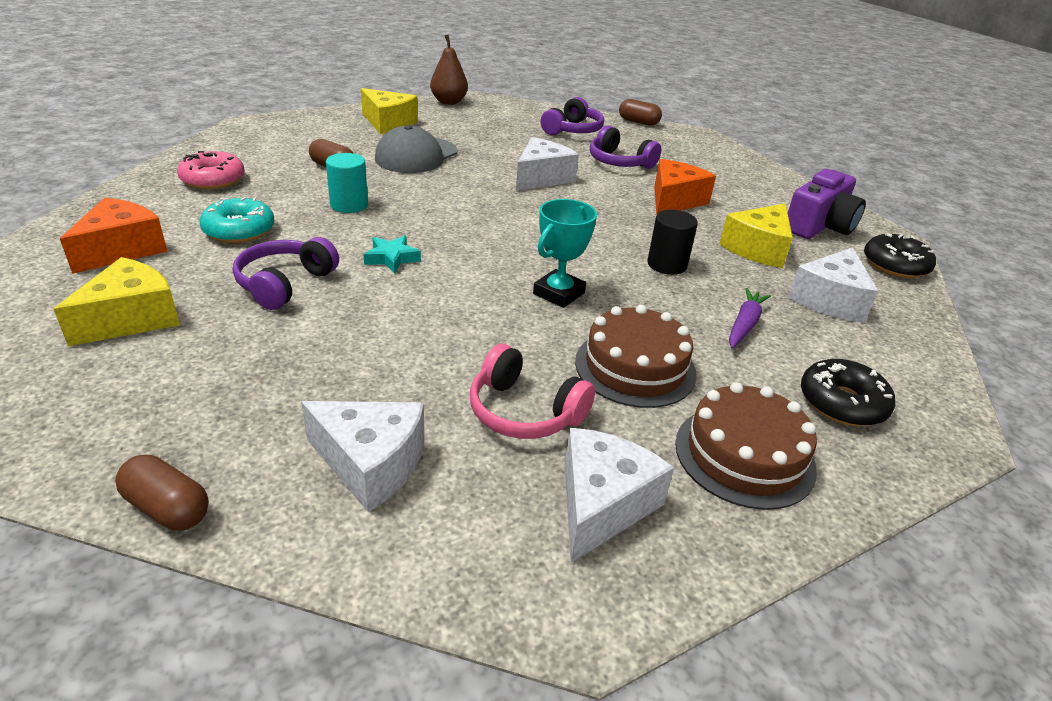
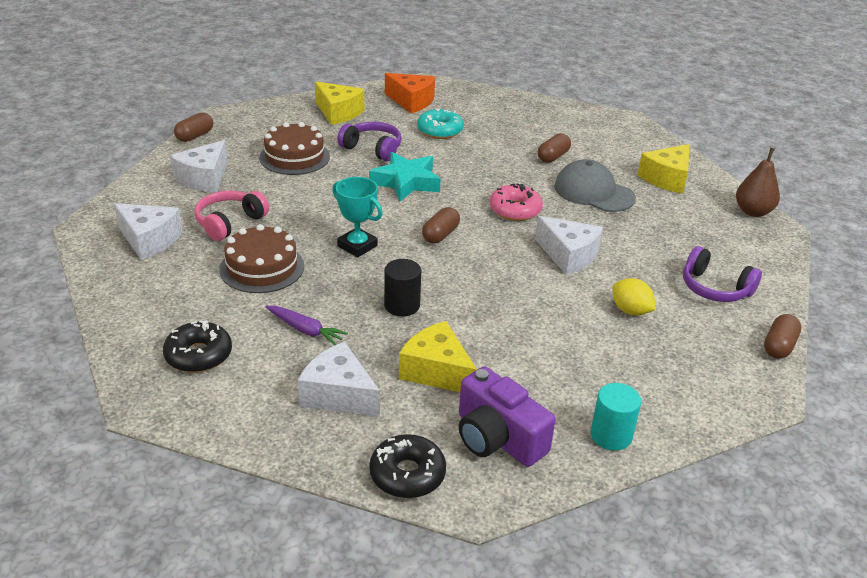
camera: 95 degrees right, 0 degrees up
(213, 180) = (515, 116): pink donut -> pink donut (515, 210)
(349, 205) = (486, 165): turquoise cylinder -> turquoise cylinder (611, 435)
(392, 258) = (406, 182): turquoise star -> turquoise star, size x1.80
(519, 239) = (440, 235): none -> brown capsule
(619, 162) = (630, 311): purple headphones -> yellow lemon
(674, 200) = (538, 334): orange cheese -> none
(744, 455) = (165, 296): brown cake -> brown cake (294, 157)

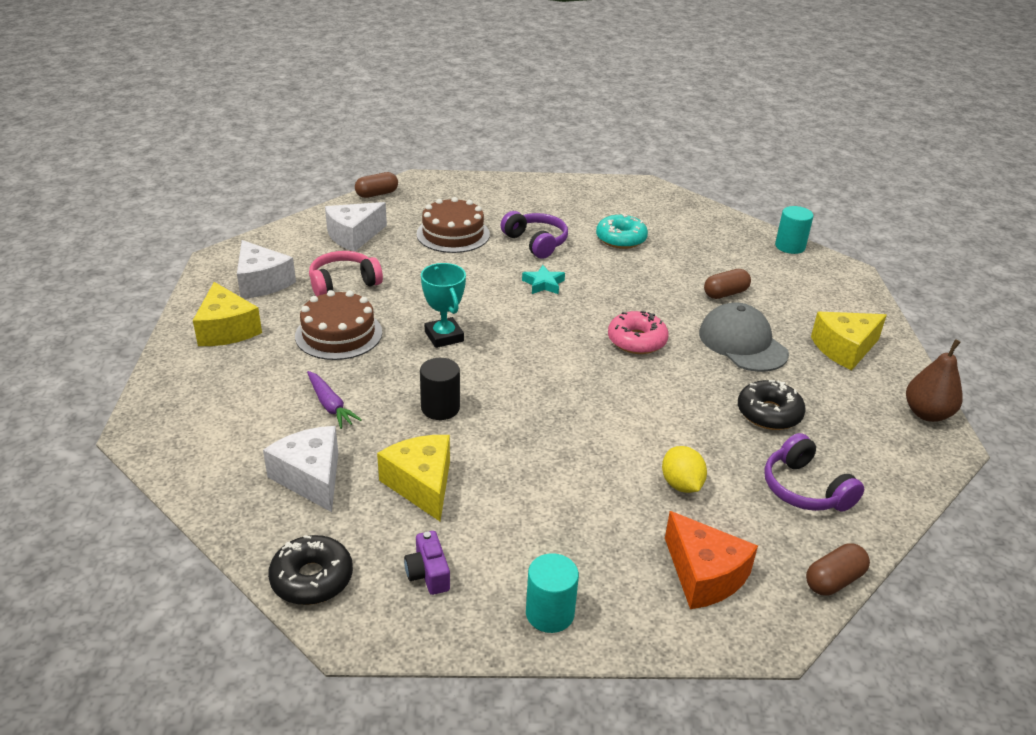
camera: 25 degrees right, 0 degrees up
(198, 355) = (219, 401): black donut -> black donut (769, 413)
(338, 113) = (530, 199): yellow cheese -> yellow cheese (226, 330)
(406, 182) = (543, 284): turquoise star -> turquoise star, size x0.55
(411, 101) = (614, 203): orange cheese -> orange cheese (704, 575)
(440, 235) = (536, 346): brown capsule -> none
(497, 438) = (428, 573): purple camera -> purple camera, size x0.53
(568, 256) = (658, 405): white cheese -> none
(572, 109) = (790, 246): none -> turquoise cylinder

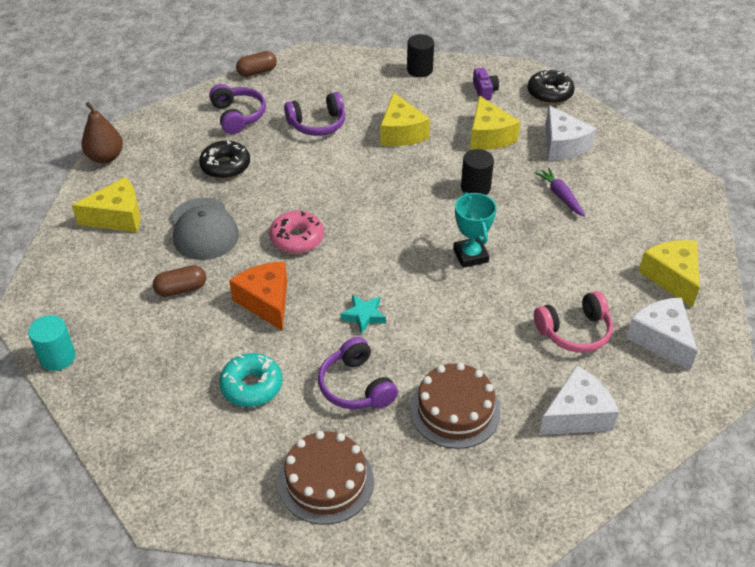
camera: 170 degrees left, 10 degrees up
(338, 334) = (567, 265): brown cake -> brown cake (326, 481)
(377, 194) = (559, 513): brown capsule -> none
(549, 613) = (419, 70): turquoise cylinder -> black cylinder
(553, 480) = (401, 133): none -> yellow cheese
(681, 485) = (317, 124): yellow lemon -> purple headphones
(704, 575) = (328, 79): orange cheese -> orange cheese (266, 301)

